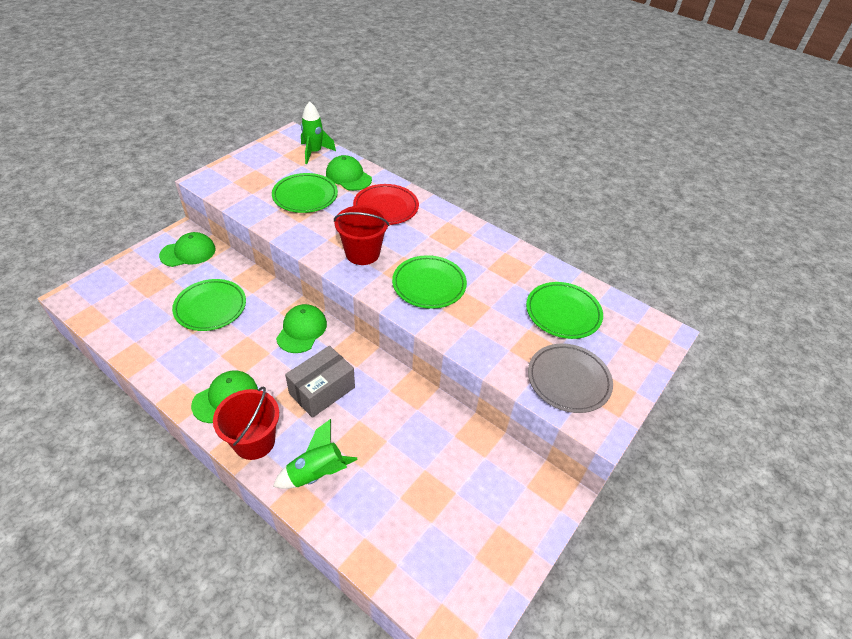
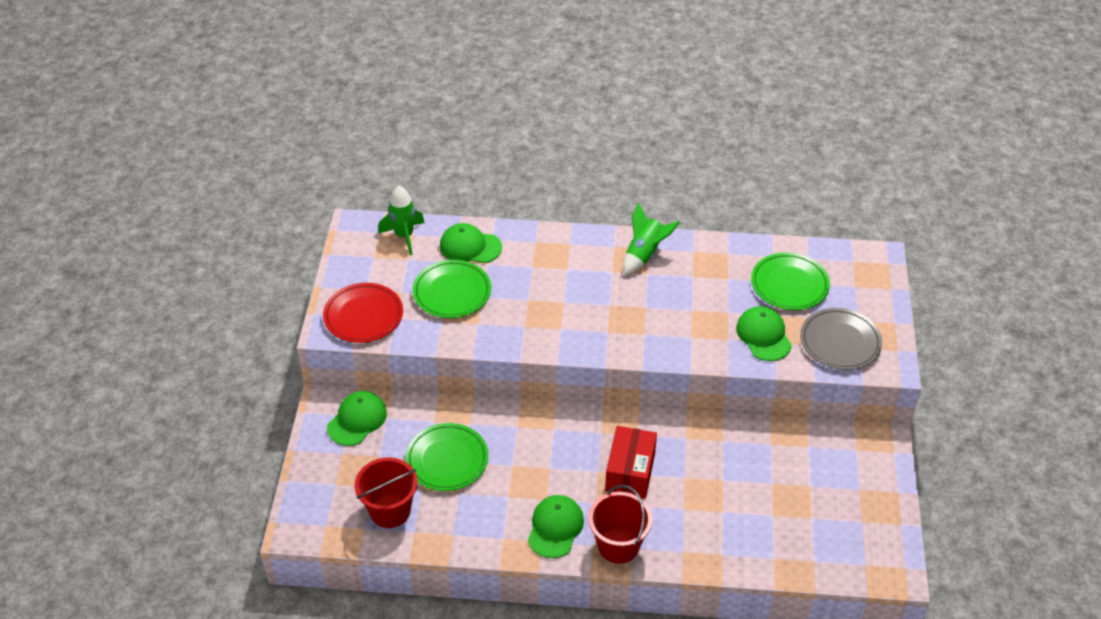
camera: 30 degrees left, 0 degrees up
(302, 330) = (556, 431): green cap -> green cap (763, 335)
(316, 473) = (693, 537): green rocket -> green rocket (644, 254)
(322, 390) = (630, 472): grey box -> red box
(362, 253) = (571, 322): red bucket -> red bucket (390, 510)
(386, 207) = (543, 262): red plate -> red plate (363, 316)
(429, 285) = (659, 320): green plate -> none

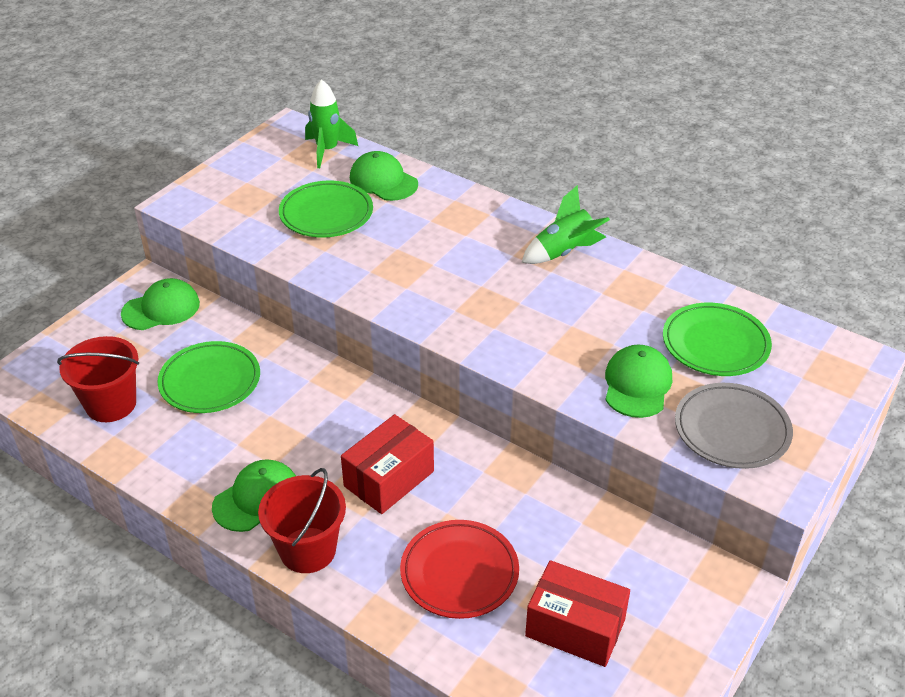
camera: 30 degrees right, 5 degrees down
(363, 316) = (221, 203): red plate -> red plate (459, 572)
(815, 512) = (575, 627): none -> red box

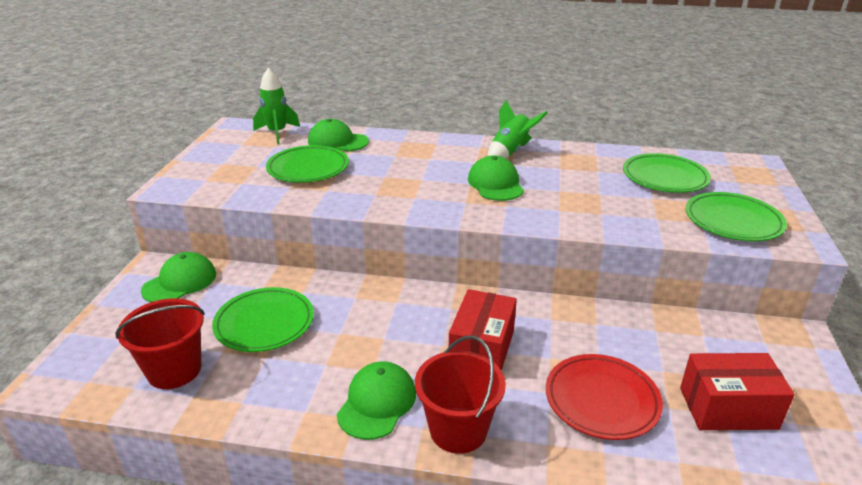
camera: 25 degrees left, 10 degrees down
(637, 384) = (642, 212): green cap -> green cap (495, 184)
(732, 430) = (733, 221): grey plate -> green plate

